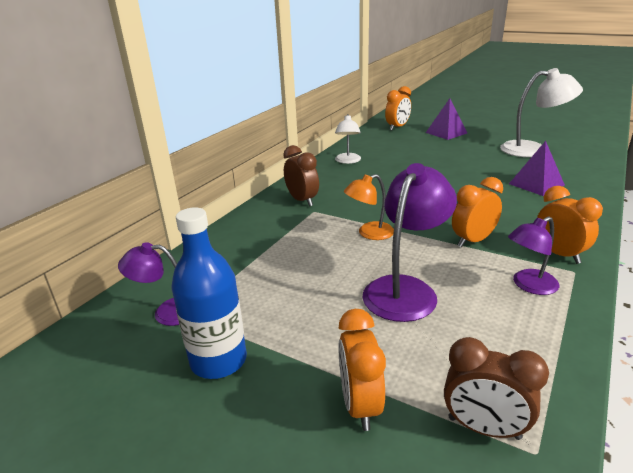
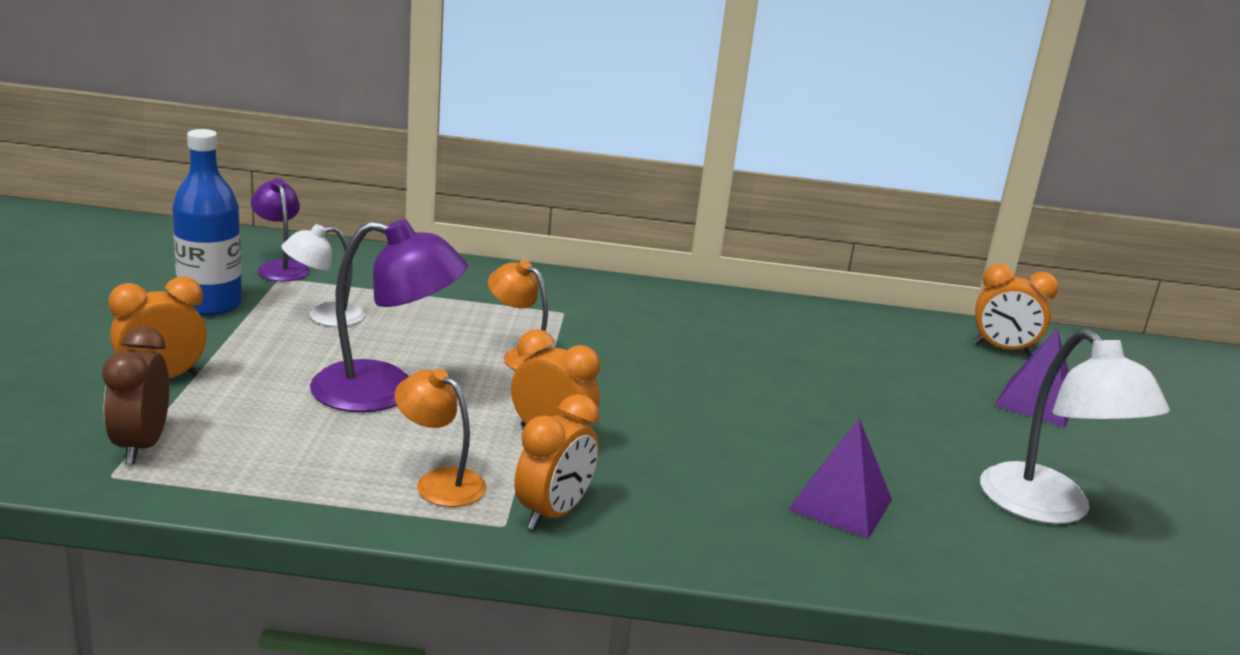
camera: 60 degrees right, 5 degrees down
(302, 200) = (591, 300): brown clock -> none
(348, 161) = (773, 318): white lamp -> white lamp (324, 316)
(529, 285) = (439, 482): purple lamp -> orange lamp

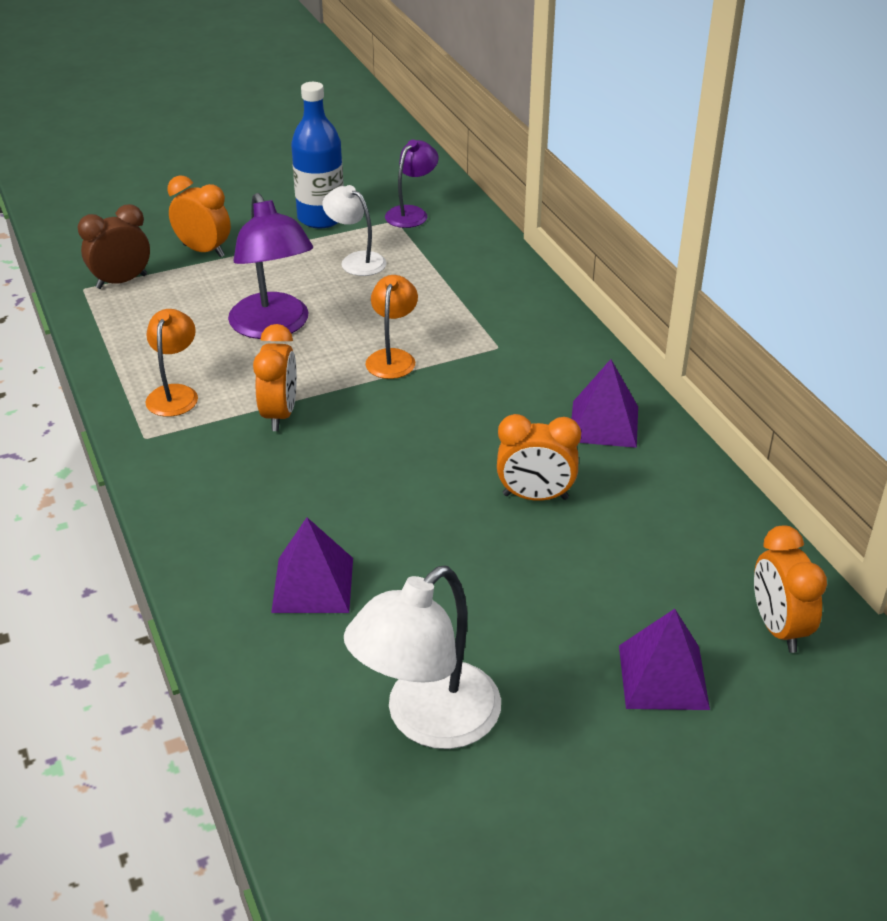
camera: 65 degrees right, 15 degrees up
(553, 513) = (175, 452): orange clock -> orange clock (535, 496)
(720, 315) = (604, 424): none -> purple pyramid

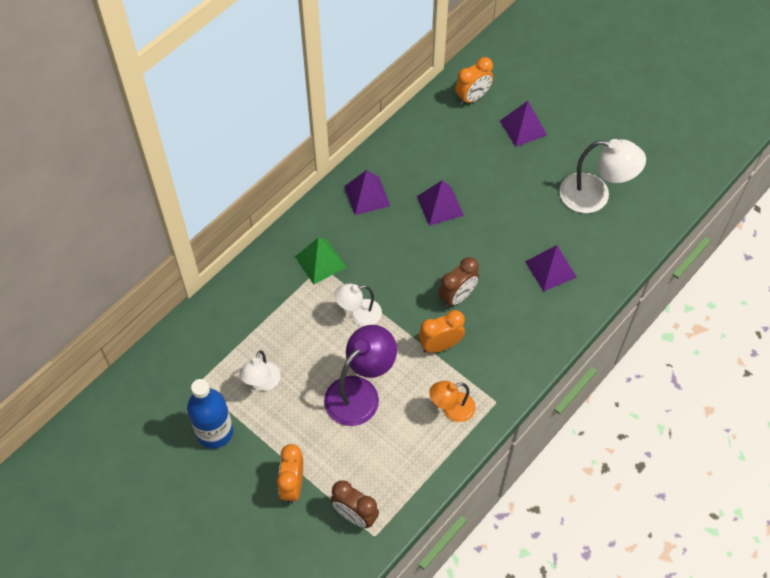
camera: 115 degrees left, 20 degrees up
(346, 457) = (457, 297): none -> brown clock
(392, 357) = (359, 314): orange lamp -> white lamp
(411, 213) = (183, 377): purple lamp -> none
(507, 348) = (320, 262): none -> green pyramid
(535, 496) = (440, 205): orange clock -> purple pyramid

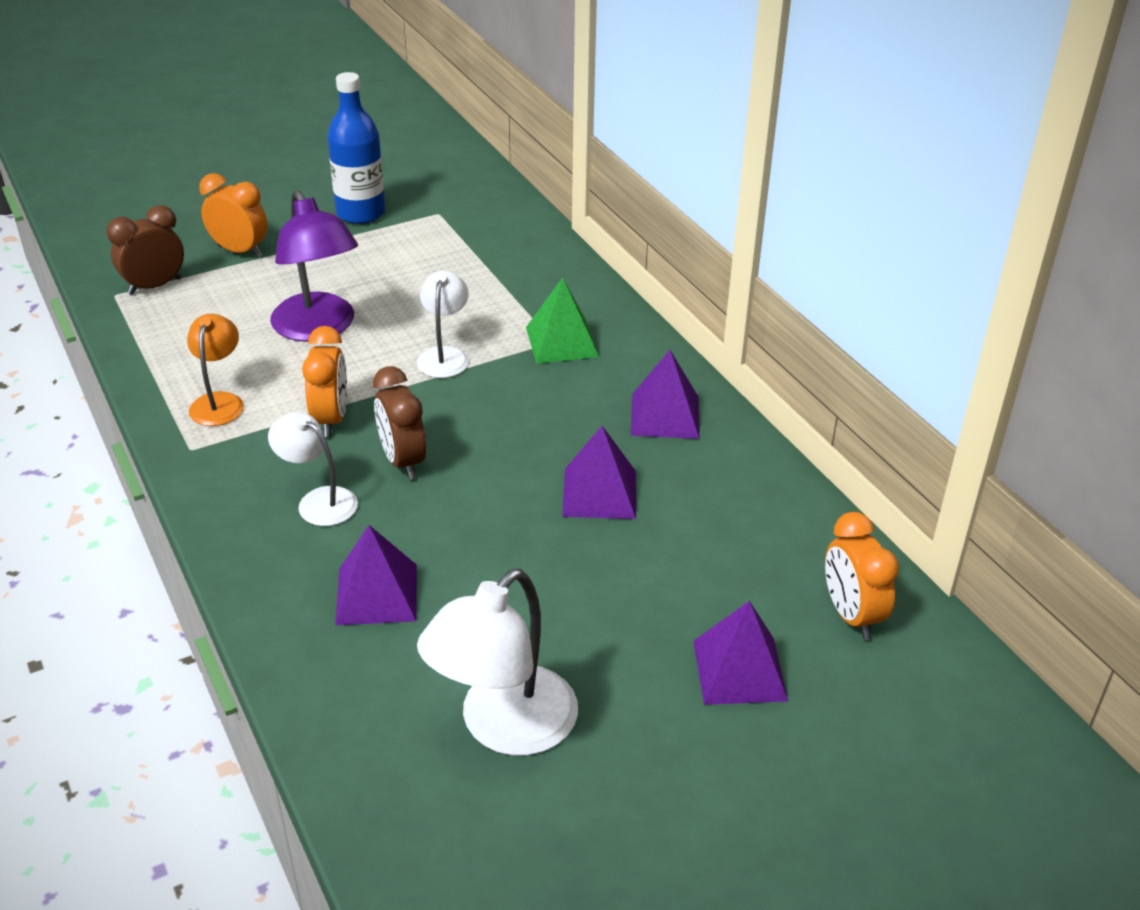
camera: 110 degrees right, 20 degrees down
(262, 383) = (400, 256): white lamp -> white lamp (318, 501)

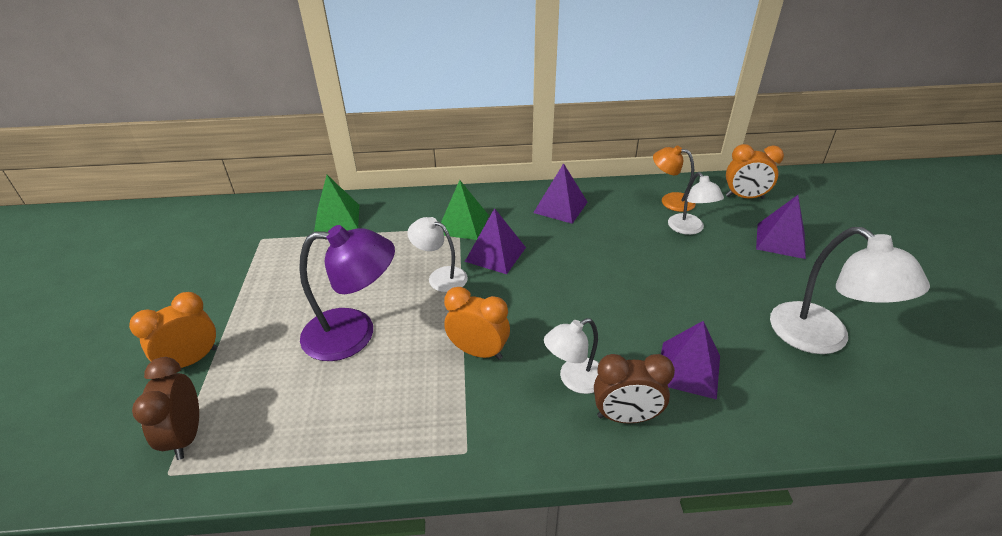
camera: 65 degrees left, 0 degrees up
(219, 402) = (411, 418): orange lamp -> orange lamp (670, 201)
(361, 213) = (216, 276): blue bottle -> none
(403, 461) = (549, 324): brown clock -> brown clock (626, 417)
(509, 246) = (337, 218): none -> green pyramid
(599, 493) = (620, 248): purple pyramid -> purple pyramid (495, 254)
(700, 558) = (689, 229): none -> white lamp

